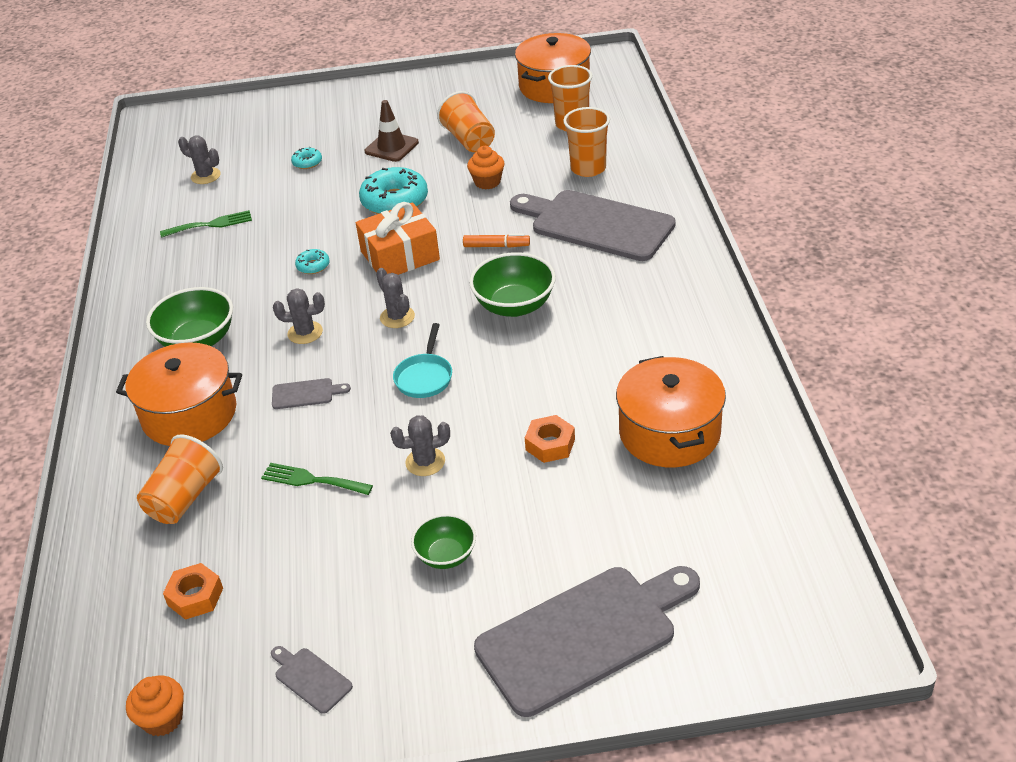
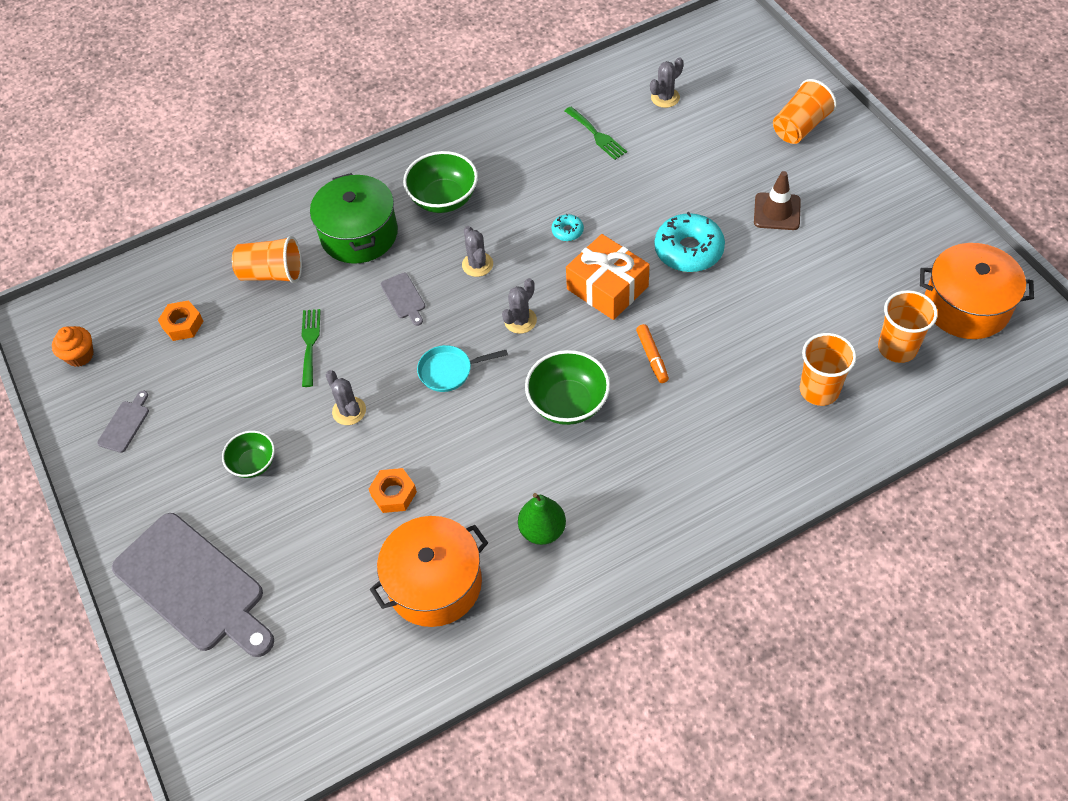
camera: 70 degrees right, 15 degrees up
(189, 414) = (359, 234): orange pot -> green pot
(205, 176) = (665, 98): grey cactus -> grey cactus turned 45 degrees clockwise
(307, 162) = (720, 159): turquoise donut -> none
(469, 140) = (821, 269): orange cup -> orange cup (800, 127)
(487, 182) = (754, 311): orange cupcake -> none
(596, 224) = (722, 429): grey cutting board -> none
(645, 349) = (542, 530): none -> green pear

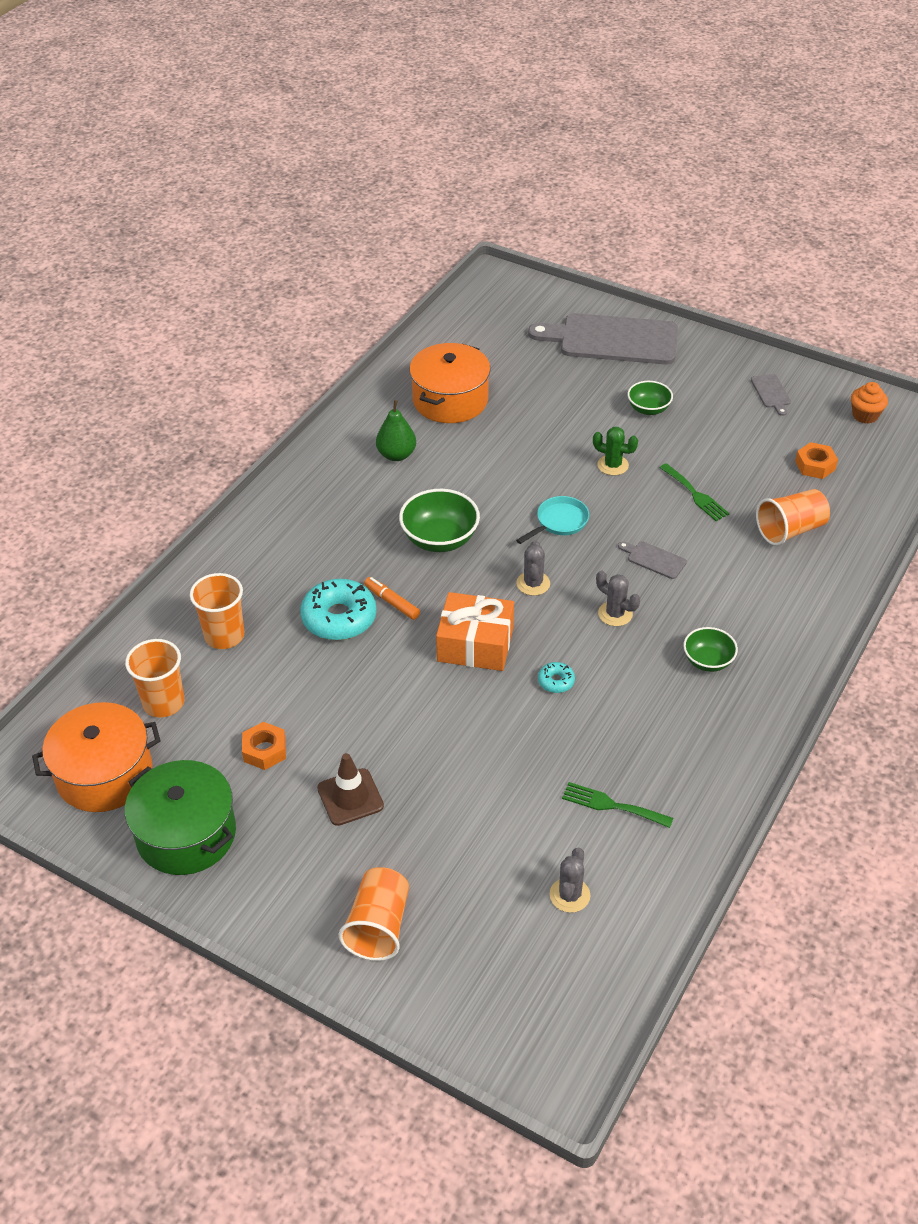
camera: 145 degrees right, 10 degrees down
(349, 411) = (613, 465): grey cactus -> green cactus
(359, 234) = (752, 594): green pot -> green pot (186, 834)
(394, 494) = (526, 432): orange nut -> orange nut (264, 750)
(444, 199) = (708, 661): green bowl -> green bowl, size x0.62
(688, 250) = (420, 714): turquoise donut -> turquoise donut (339, 618)

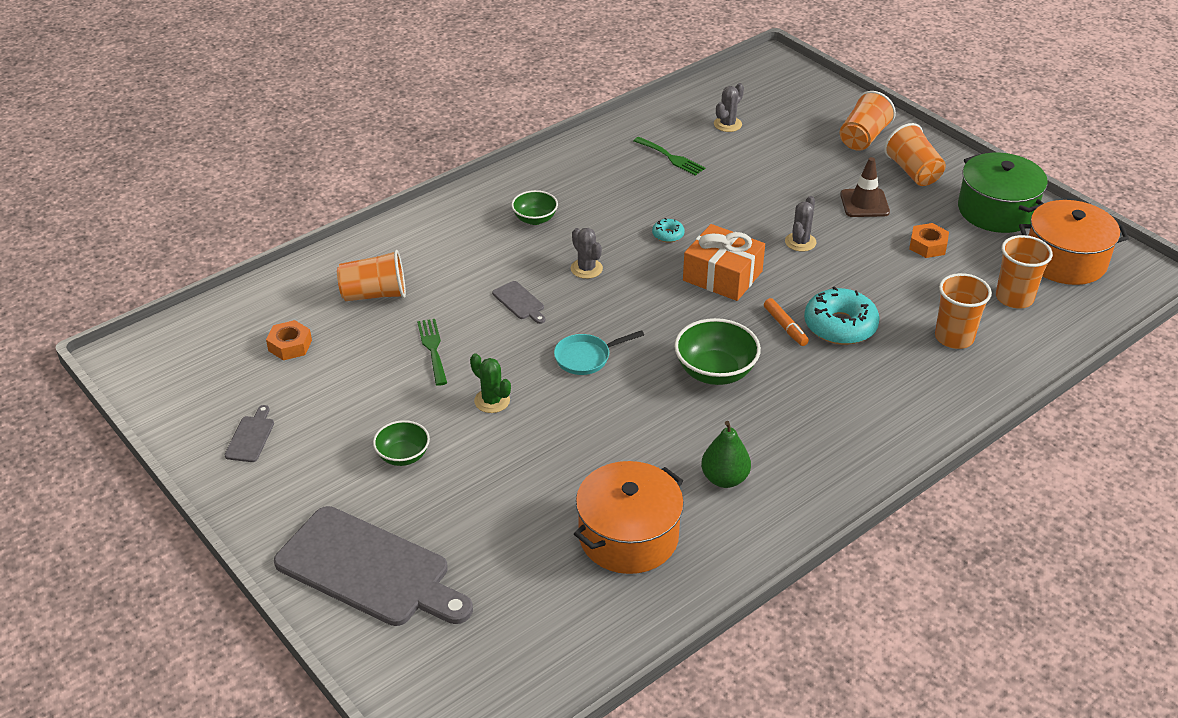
camera: 160 degrees left, 5 degrees down
(299, 875) = (913, 172): none -> orange cup
(533, 583) = (644, 310): grey cactus -> grey cactus (800, 242)
(865, 415) = (182, 383): orange cupcake -> none

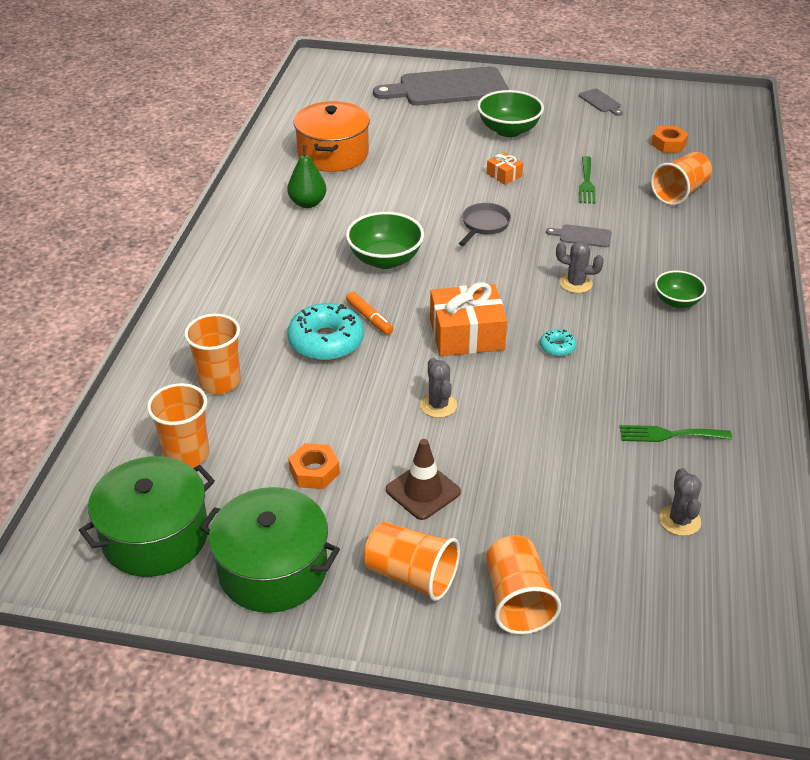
camera: 140 degrees right, 0 degrees up
(403, 456) = (508, 130): green bowl -> green bowl, size x1.61
(432, 348) = (586, 183): green fork -> green fork turned 60 degrees clockwise
(492, 401) = (504, 175): green cactus -> orange gift
(586, 357) = (484, 225): turquoise pan -> grey pan
(785, 327) = (369, 318): orange marker -> orange marker turned 150 degrees counterclockwise
(1065, 260) = (155, 536): orange pot -> green pot

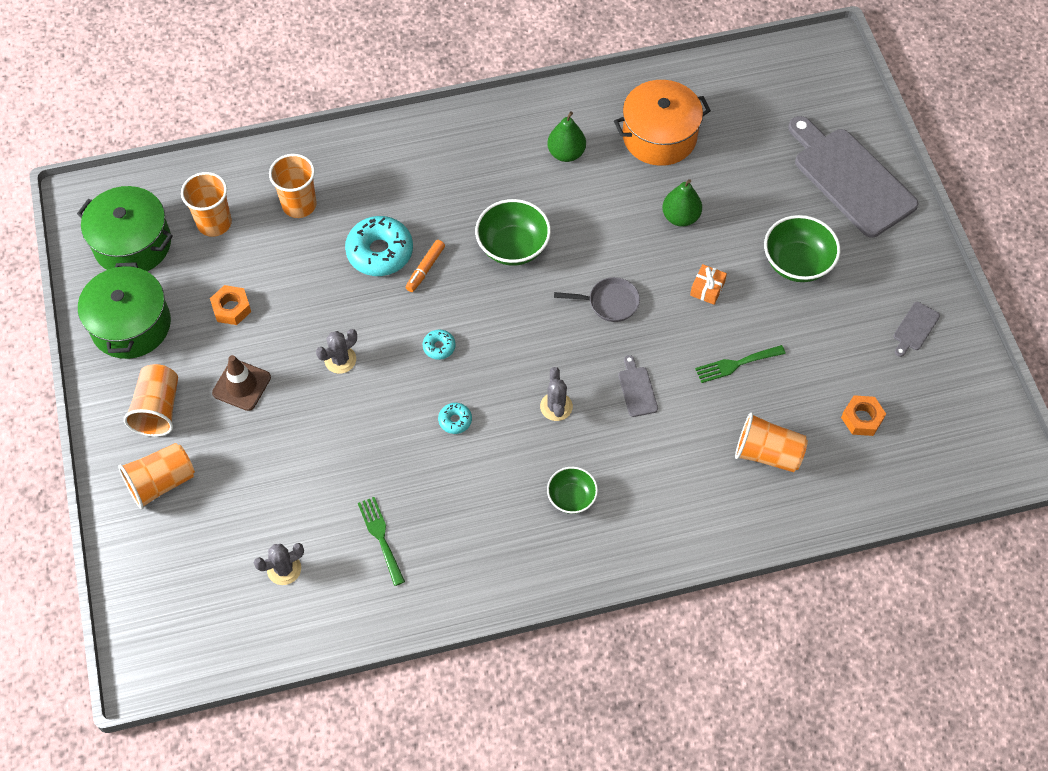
camera: 65 degrees right, 20 degrees up
(423, 167) = (680, 217): none -> green pear
(466, 334) = (439, 347): orange gift -> turquoise donut

